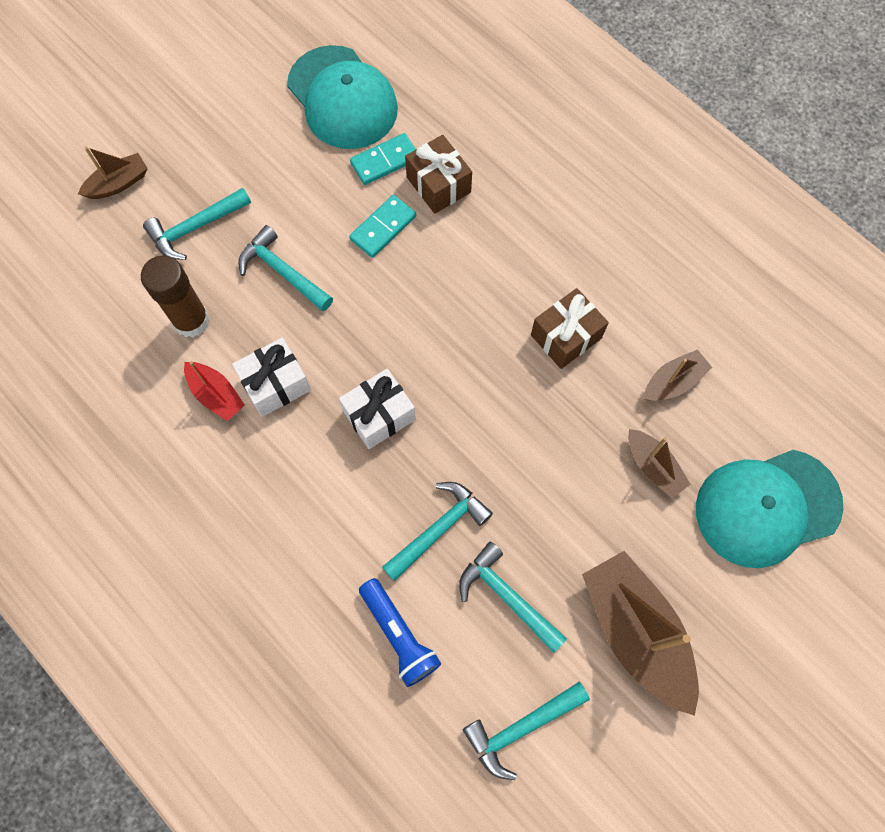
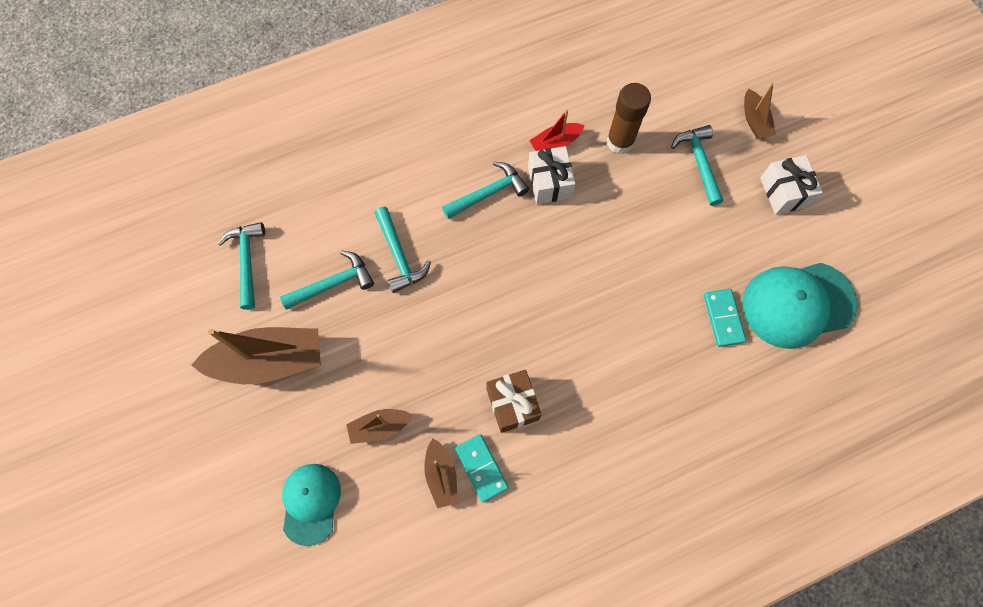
camera: 110 degrees right, 0 degrees up
(283, 272) = (641, 212): turquoise hammer -> turquoise hammer (488, 193)
(379, 415) = (499, 243): white gift -> white gift (784, 192)
(383, 228) = (658, 296): turquoise domino -> turquoise domino (481, 468)
(399, 635) = (340, 207): blue flashlight -> none
(438, 185) = (687, 354): brown gift -> none
(767, 507) = (311, 503): turquoise cap -> turquoise cap, size x0.63

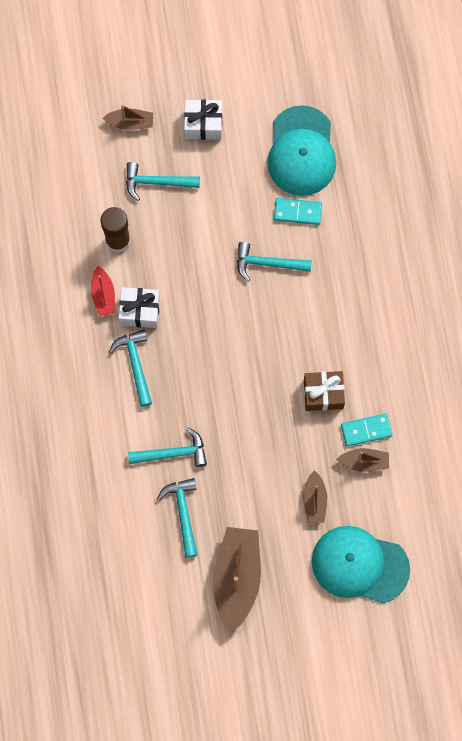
camera: 75 degrees left, 5 degrees up
(247, 262) = (142, 582): turquoise hammer -> turquoise hammer (268, 263)
(311, 503) = (359, 565): turquoise cap -> turquoise cap, size x1.59

